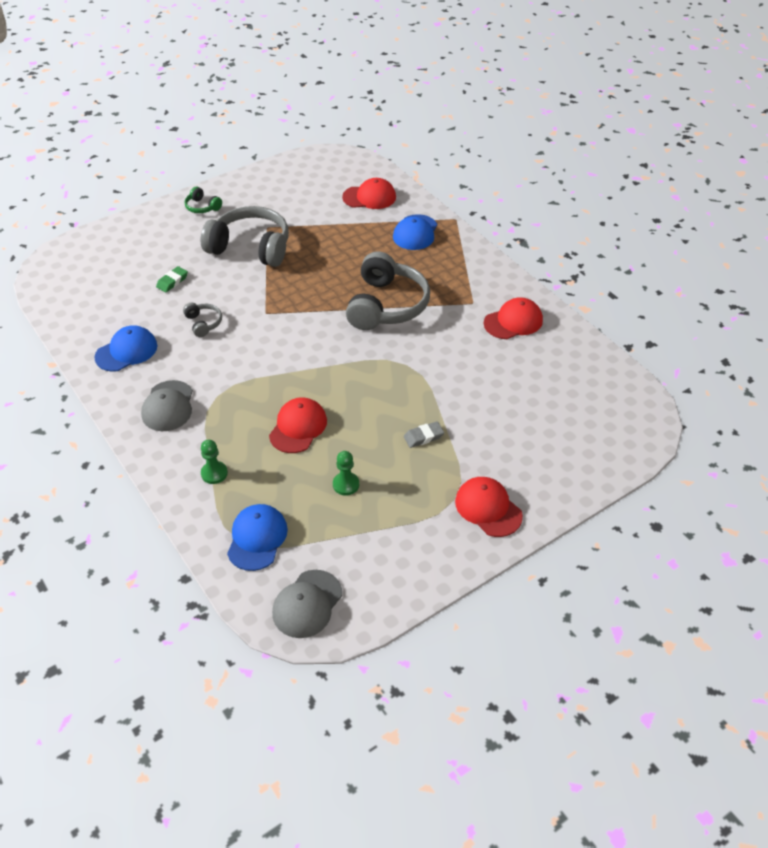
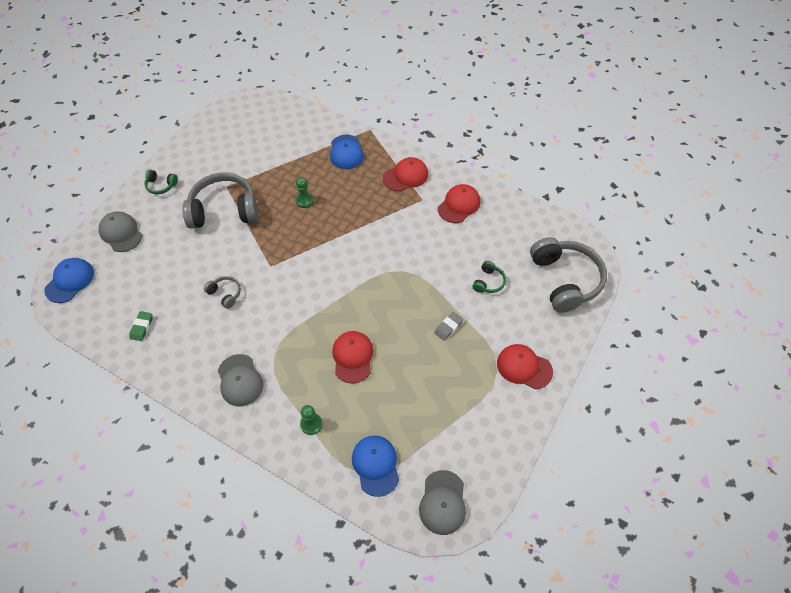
camera: 25 degrees left, 10 degrees up
(126, 351) = (176, 344): blue cap -> blue cap (70, 281)
(137, 236) = (121, 233): none -> grey cap
(172, 281) = (176, 265): green eraser -> green eraser (142, 327)
(346, 484) = (415, 391): green pawn -> green pawn (304, 201)
(369, 197) = (293, 132): red cap -> red cap (406, 176)
(386, 305) = (360, 225): grey headphones -> grey headphones (565, 280)
(500, 408) = (488, 282): none -> green headphones

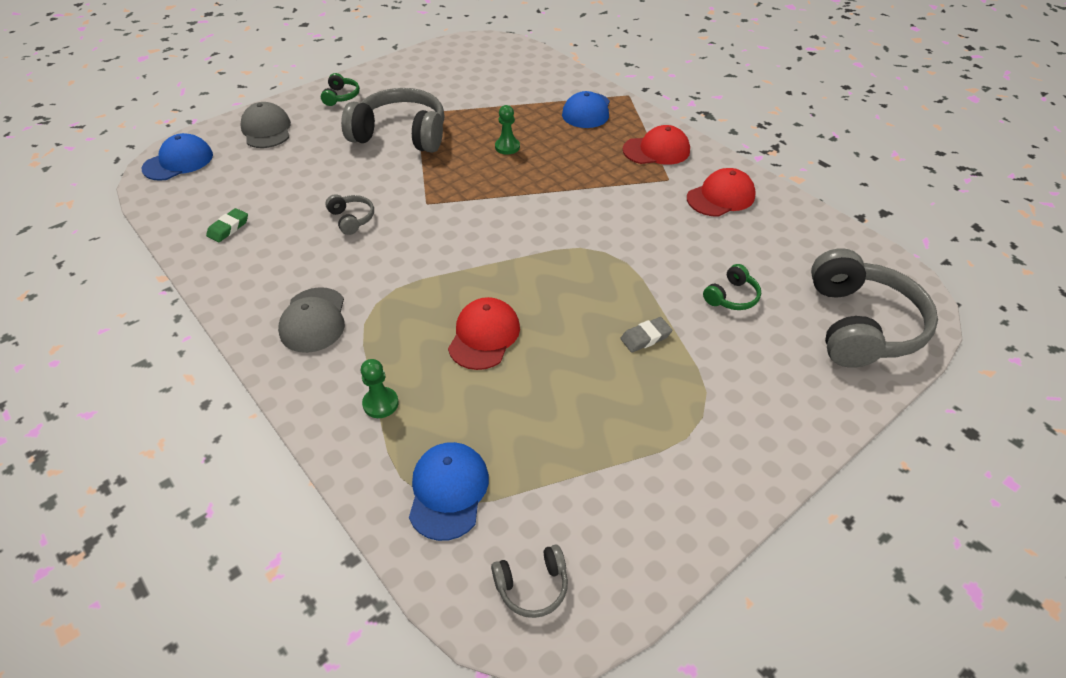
camera: 20 degrees right, 10 degrees down
(161, 185) = (341, 96): green headphones -> green headphones turned 120 degrees counterclockwise
(443, 502) = (532, 586): grey cap -> grey headphones
(524, 367) = (750, 425): red cap -> none

